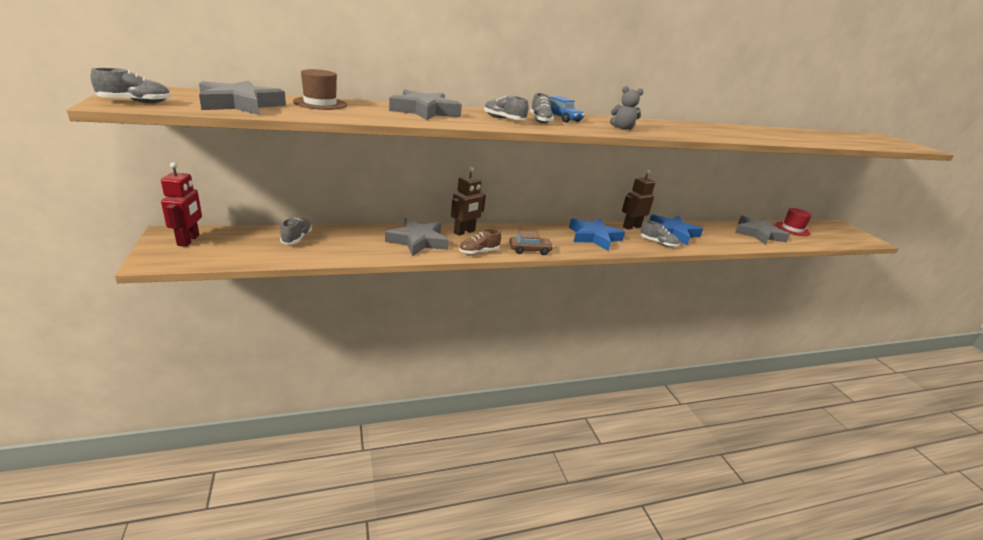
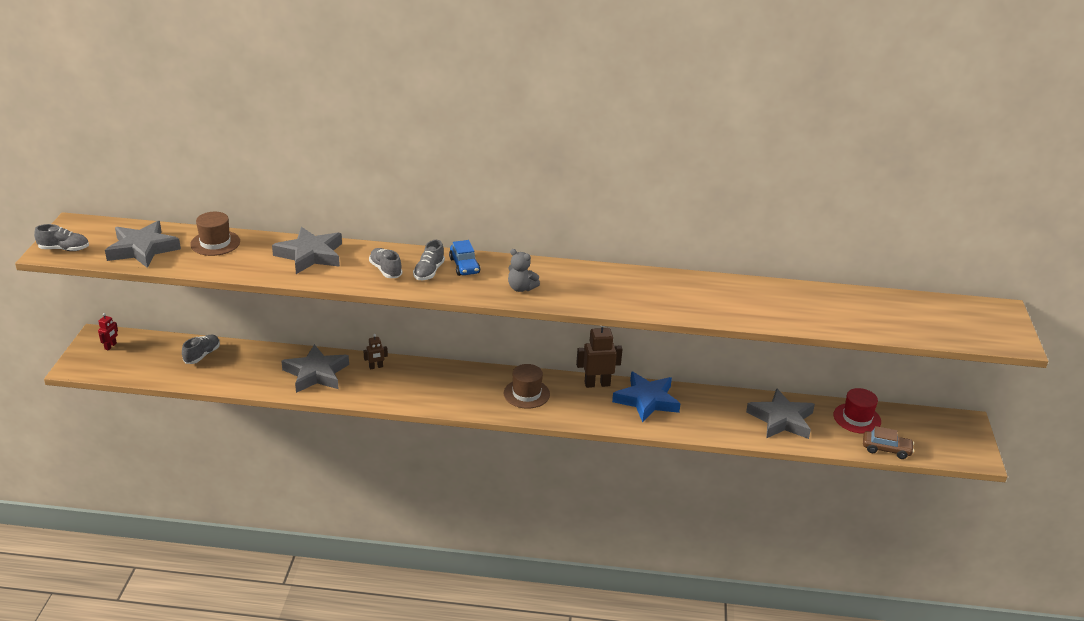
camera: 25 degrees right, 5 degrees up
(189, 240) = (110, 346): red robot -> red robot, size x0.54
(464, 232) = (376, 367): brown robot -> brown robot, size x0.54
(479, 252) = (368, 397): brown shoe -> none
(529, 250) = (427, 402): brown car -> brown car (886, 449)
(594, 237) = (526, 394): blue star -> brown hat
(658, 243) = (603, 414): grey shoe -> none

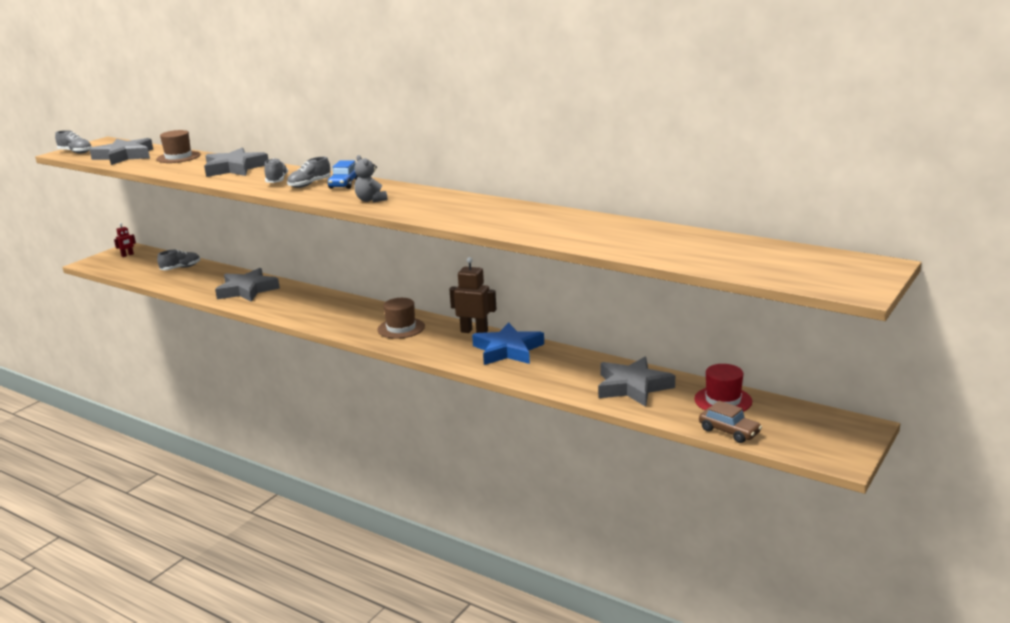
camera: 30 degrees right, 10 degrees down
(376, 367) = (298, 293): brown robot -> none

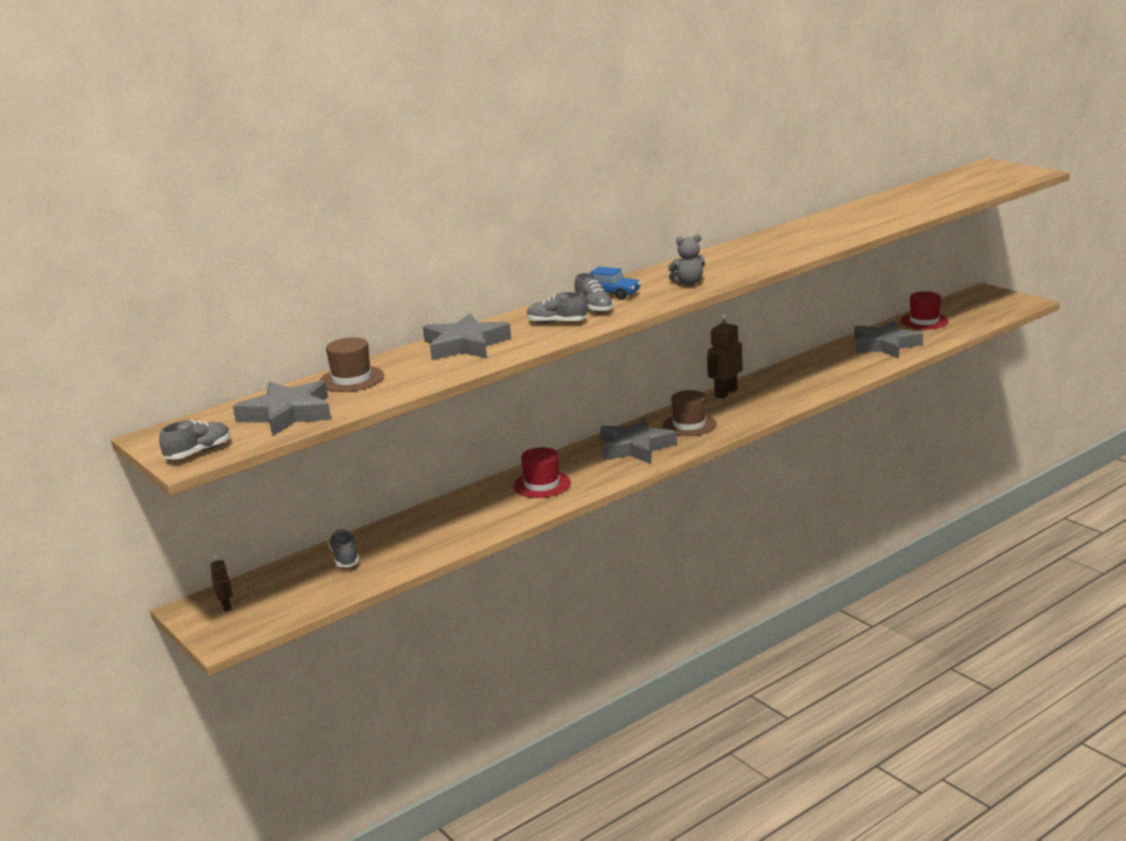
camera: 70 degrees left, 0 degrees up
(127, 255) = (226, 606): red robot -> brown robot
(247, 290) = (488, 508): grey star -> grey star (635, 447)
(284, 298) = (542, 484): none -> red hat
(507, 350) = (780, 382): blue star -> none
(729, 431) = (974, 325): brown car -> none

